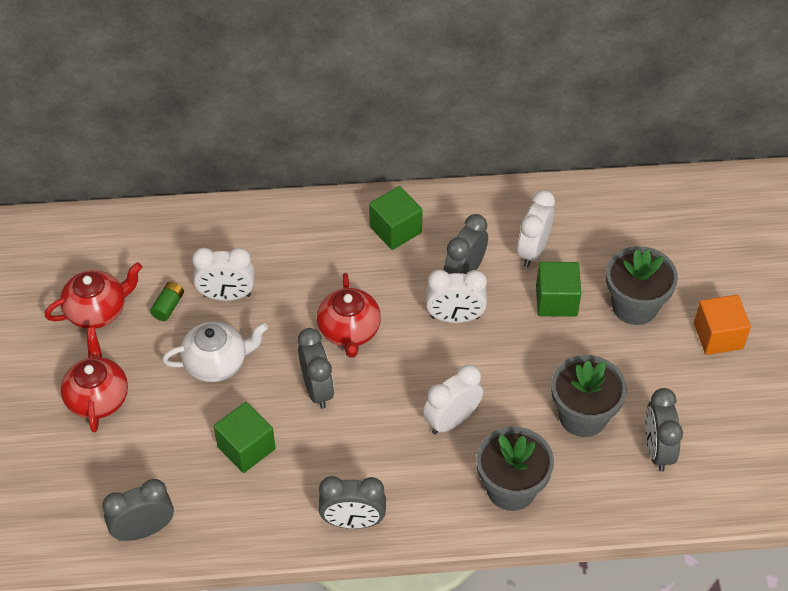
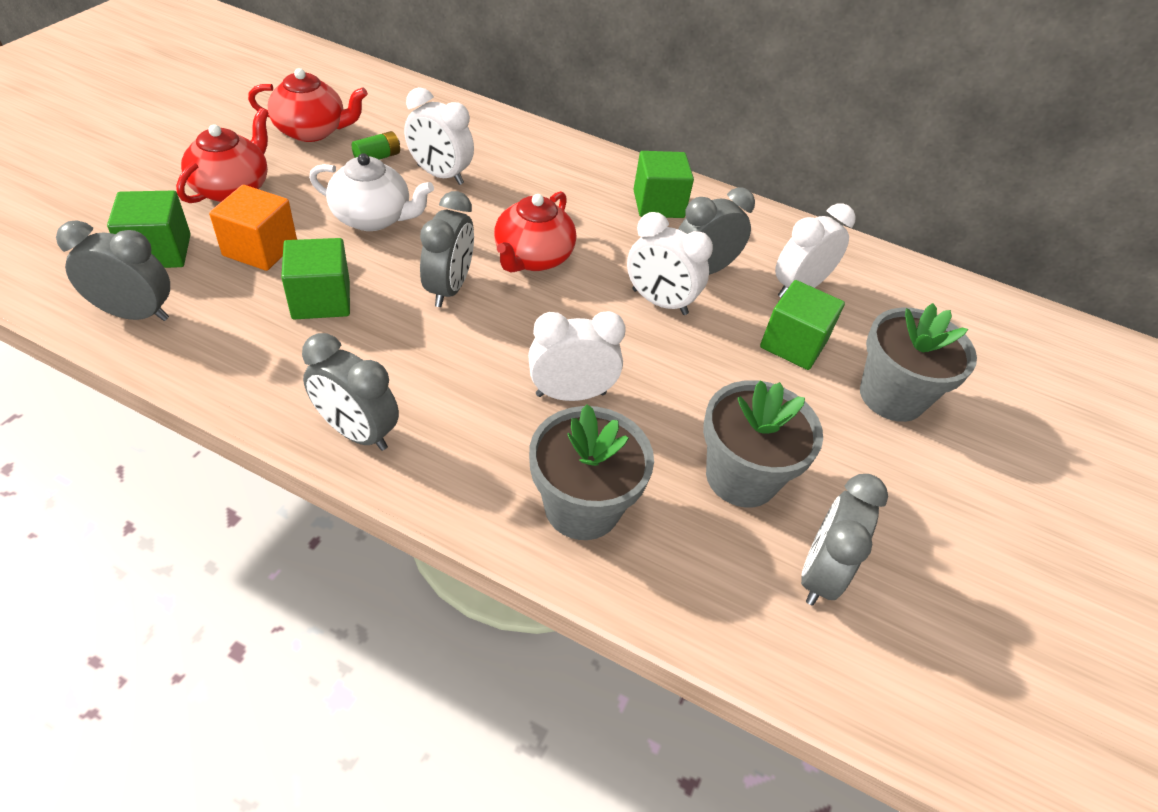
camera: 25 degrees right, 5 degrees down
(106, 478) = (159, 251): none -> green cube
(718, 336) = (991, 484): orange cube -> orange cube (260, 249)

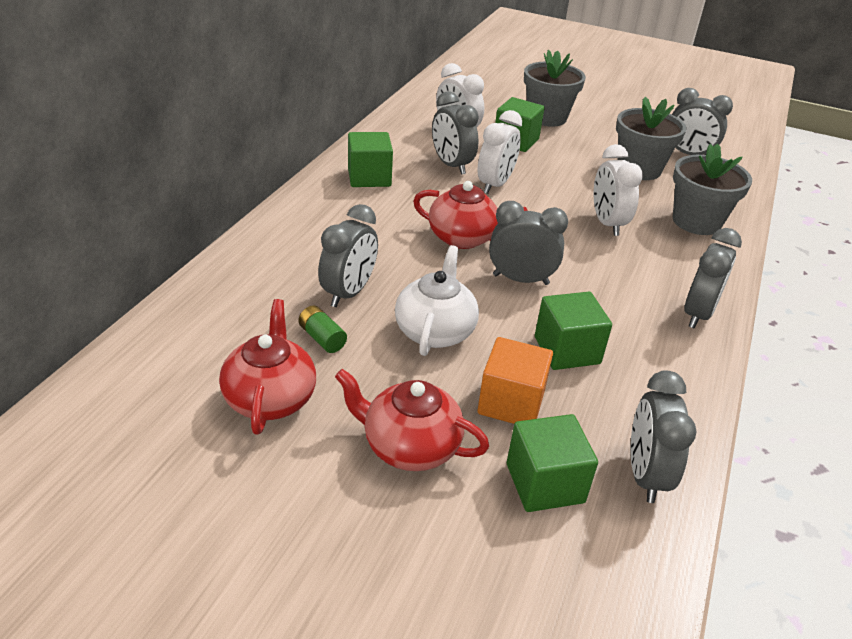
camera: 90 degrees left, 10 degrees down
(440, 175) = (349, 293): white clock -> grey clock

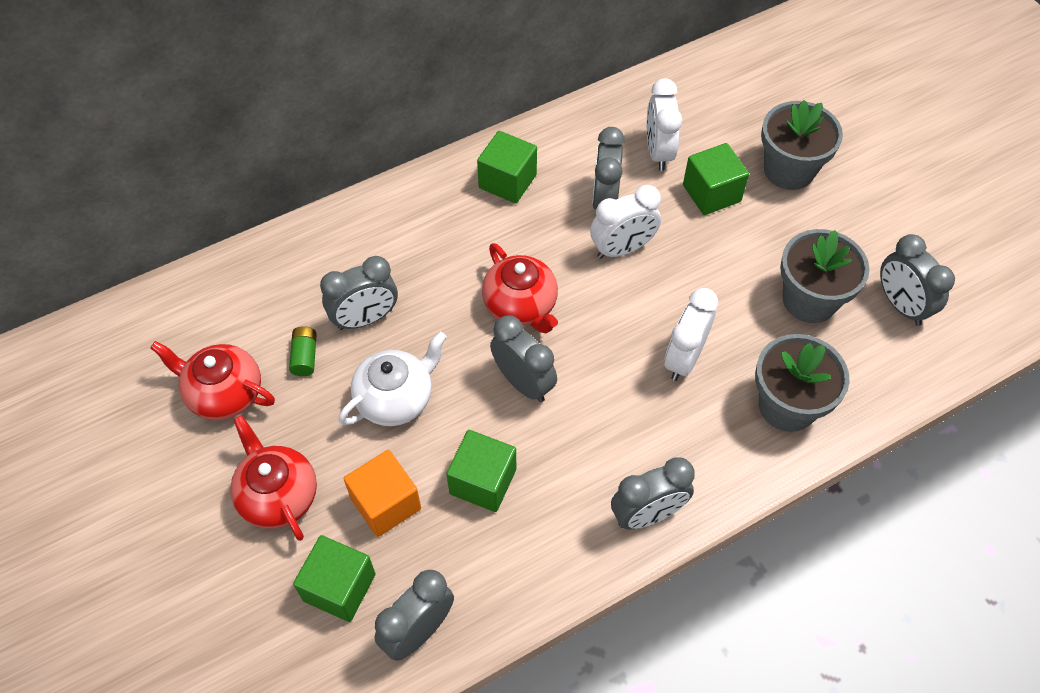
camera: 40 degrees right, 20 degrees up
(270, 398) = (224, 393): red teapot -> red teapot turned 105 degrees counterclockwise

